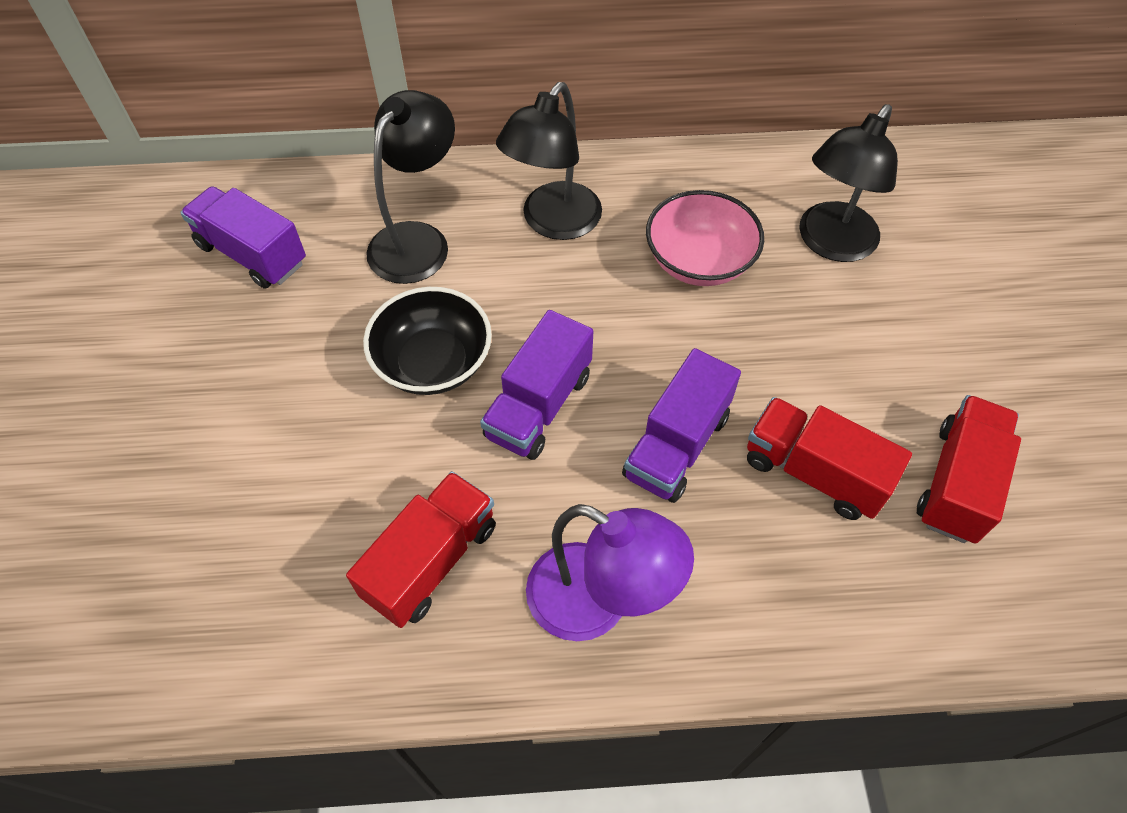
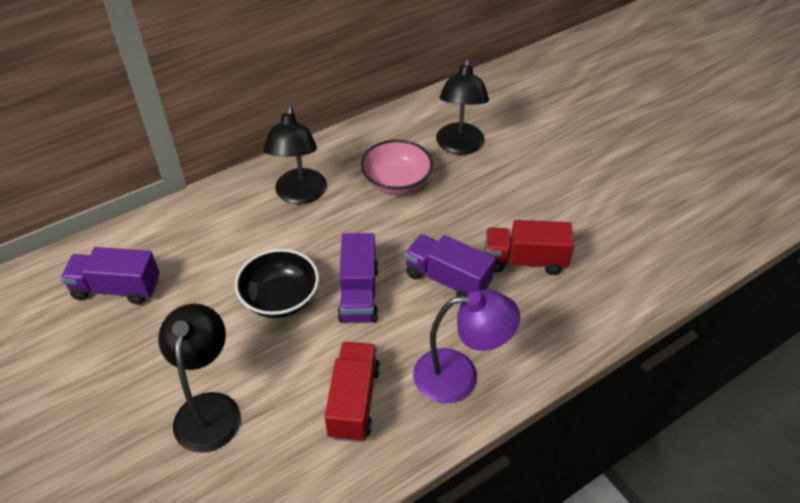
camera: 30 degrees left, 10 degrees down
(418, 240) = (223, 237): black lamp -> black lamp (209, 408)
(676, 445) = (447, 279): purple truck -> purple truck turned 120 degrees clockwise
(957, 483) = (594, 234): red truck -> none

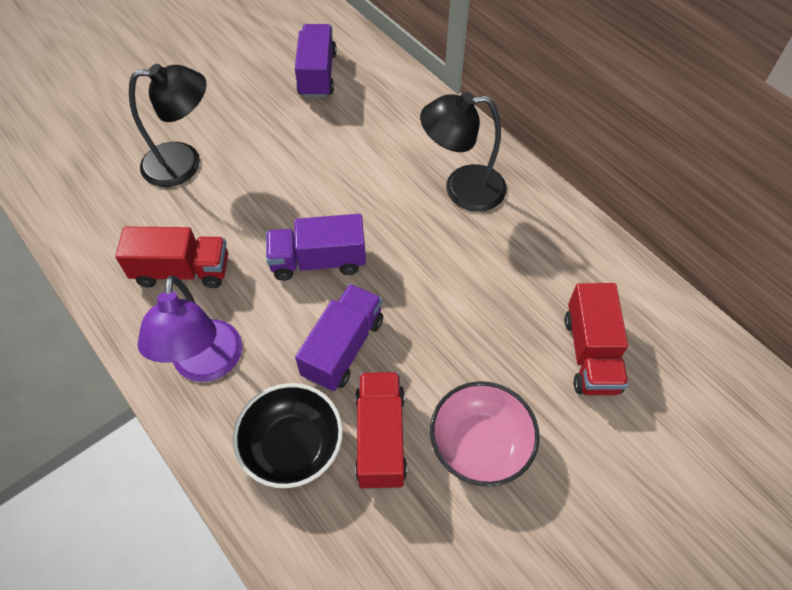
camera: 85 degrees right, 10 degrees up
(280, 298) = (309, 194): black bowl -> black bowl (292, 446)
(396, 182) = (501, 283): pink bowl -> pink bowl (480, 445)
(459, 146) = (590, 353): black lamp -> red truck

